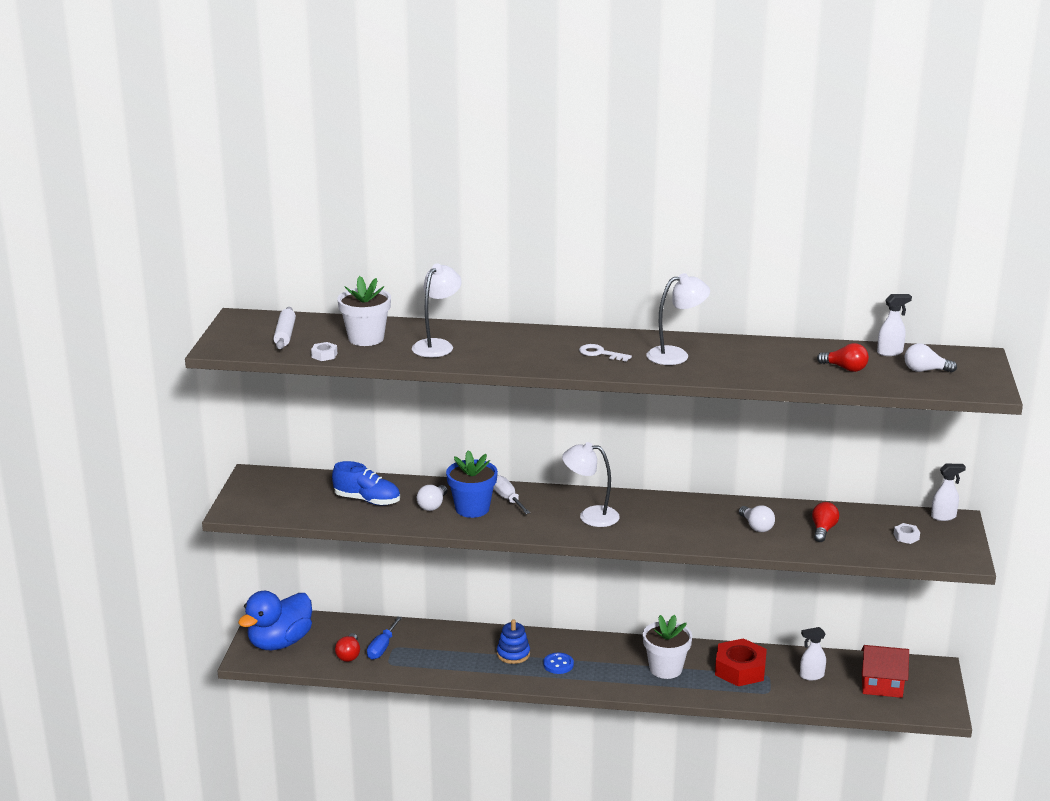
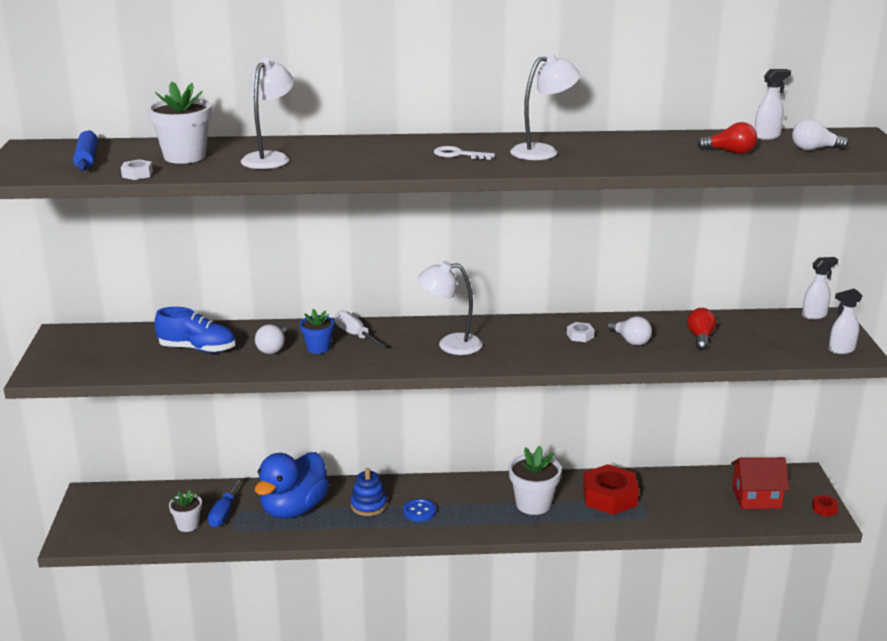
camera: 10 degrees left, 0 degrees up
(280, 642) = (107, 519): blue duck -> blue duck (294, 509)
(285, 334) = (87, 158): white rolling pin -> blue rolling pin
(349, 655) = (188, 525): red light bulb -> white flower pot
(472, 509) = (318, 348): blue flower pot -> blue flower pot, size x0.60
(811, 676) = (683, 496): white spray bottle -> white spray bottle (841, 350)
(906, 537) = (787, 337): white nut -> white nut (580, 336)
(944, 702) = (824, 509): none -> red nut

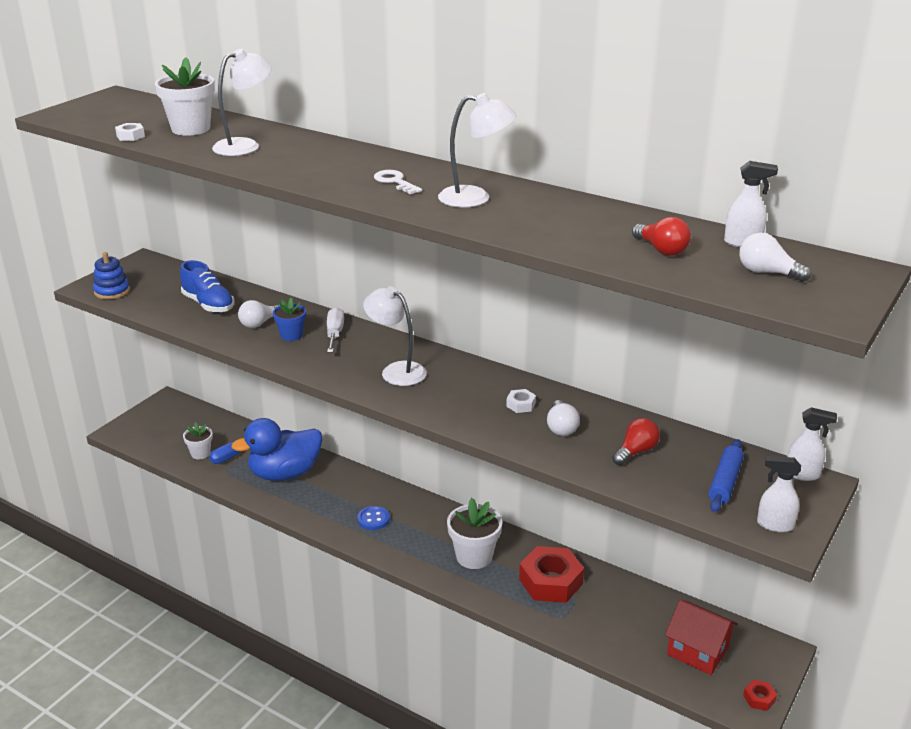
camera: 35 degrees right, 5 degrees up
(87, 158) = (127, 114): blue rolling pin -> blue rolling pin (725, 482)
(368, 505) = (341, 495): blue stacking toy -> blue stacking toy (112, 291)

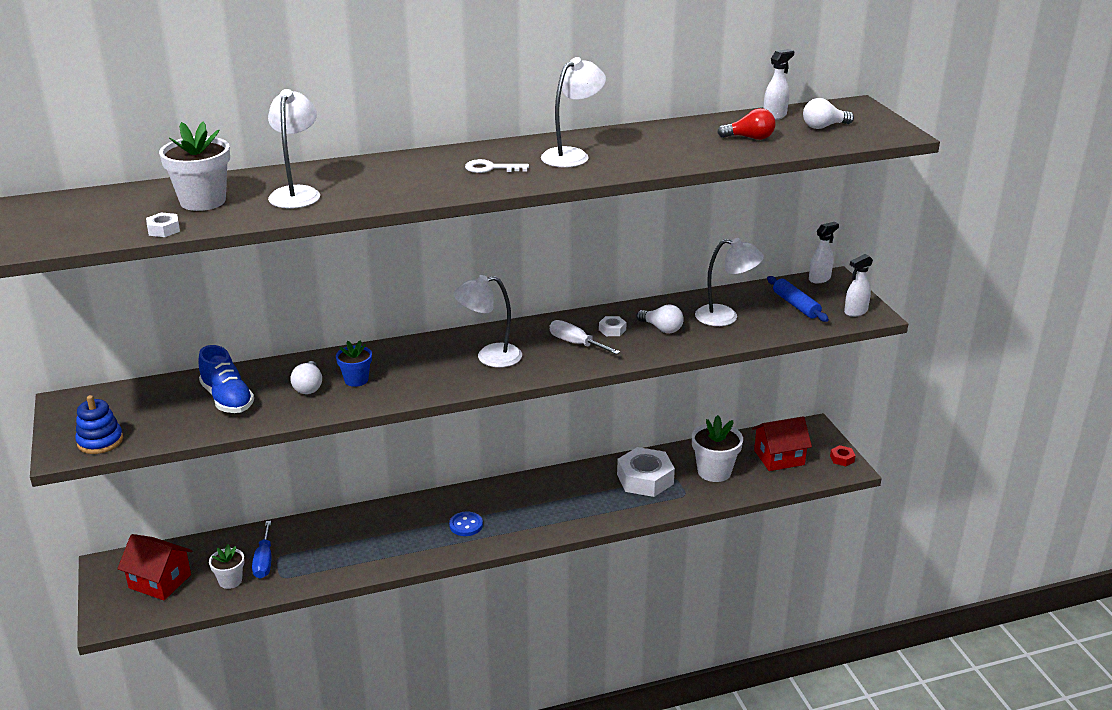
camera: 50 degrees left, 0 degrees up
(172, 428) = (160, 581): none -> red house
(208, 304) = (227, 399): blue shoe -> blue shoe turned 60 degrees clockwise
(285, 473) = (336, 544): blue duck -> none
(335, 334) = (388, 360): white screwdriver -> white screwdriver (576, 343)
(474, 556) = (575, 499): white flower pot -> white flower pot (714, 471)
(550, 581) = (645, 479): red nut -> white nut
(636, 452) = (725, 317): red light bulb -> white lamp

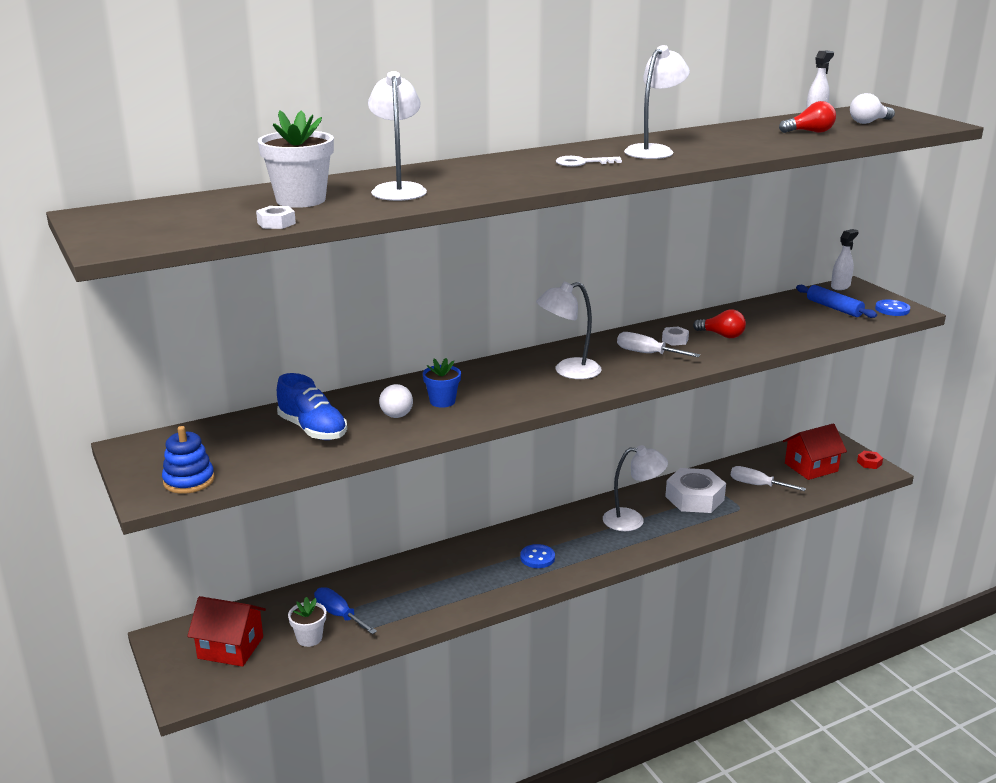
camera: 10 degrees left, 5 degrees down
(264, 561) = (339, 615): blue screwdriver -> blue screwdriver turned 150 degrees clockwise
(661, 328) = (722, 335): white light bulb -> red light bulb
(714, 471) = (757, 485): white flower pot -> white screwdriver
(725, 317) = (775, 322): white lamp -> white lamp (632, 520)
(855, 312) = (892, 309): white spray bottle -> blue button

